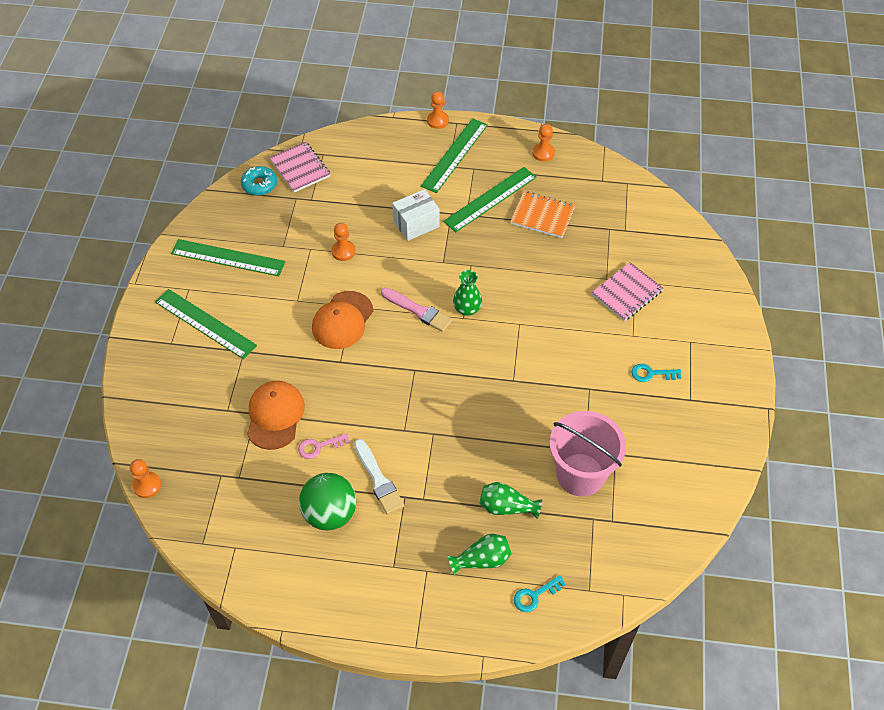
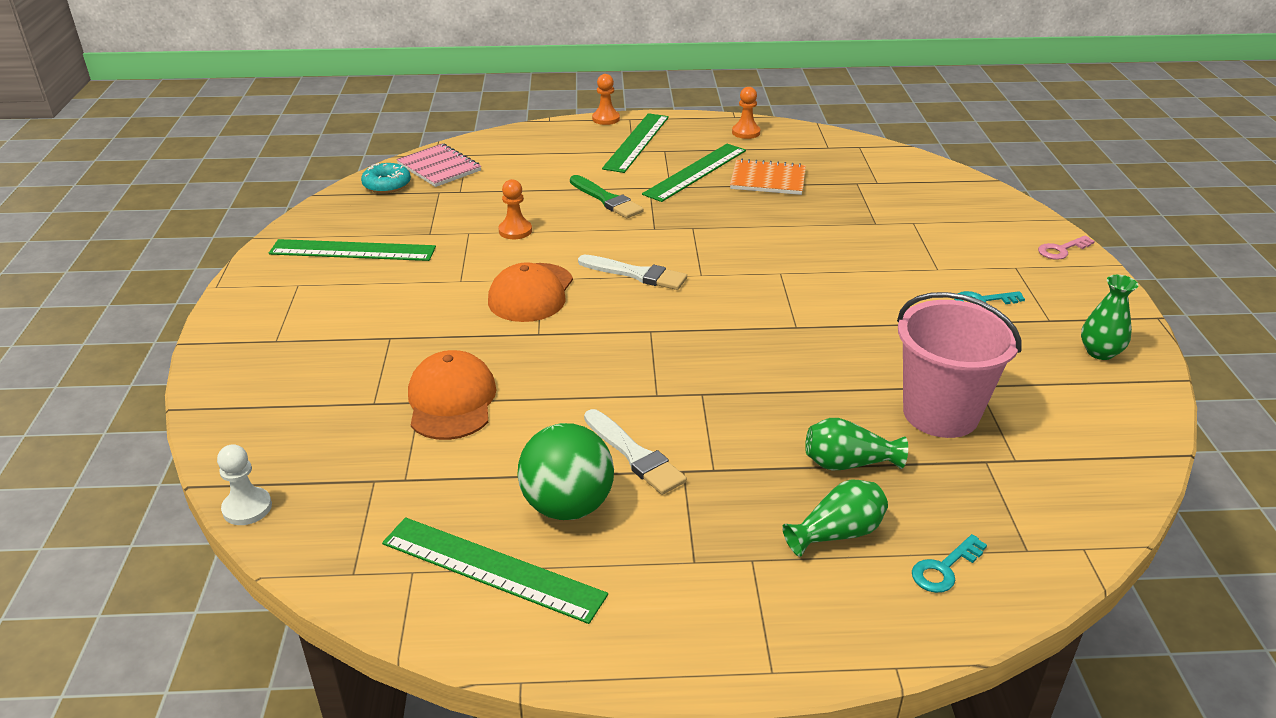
camera: 10 degrees left, 20 degrees down
(147, 485) = (247, 508): orange pawn -> white pawn
(205, 323) = (327, 315): green ruler -> green ruler (492, 568)
(319, 446) = (530, 428): pink key -> pink key (1062, 250)
(416, 224) = (606, 199): white box -> green brush
(418, 311) = (636, 274): pink brush -> white brush
(467, 309) = (703, 266): green vase -> green vase (1100, 352)
(626, 293) = (908, 233): pink notebook -> none

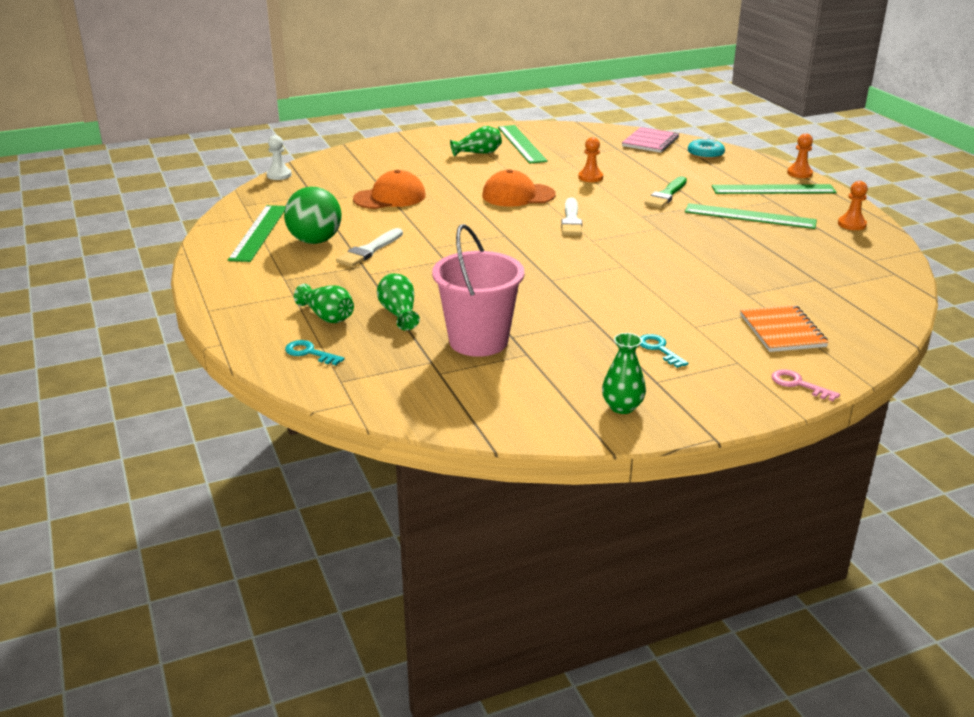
camera: 70 degrees right, 5 degrees down
(352, 290) = (478, 153): none -> green vase
(387, 185) = (609, 134): turquoise donut -> turquoise donut (705, 154)
(768, 180) = (772, 243): orange notebook -> orange notebook (782, 331)

